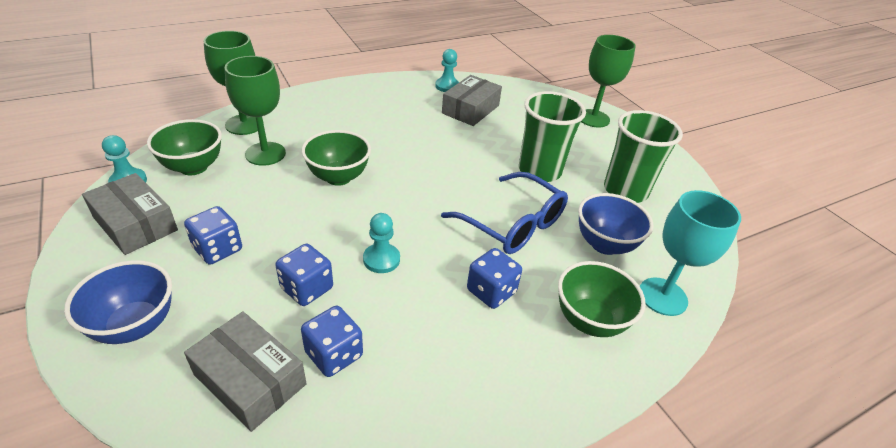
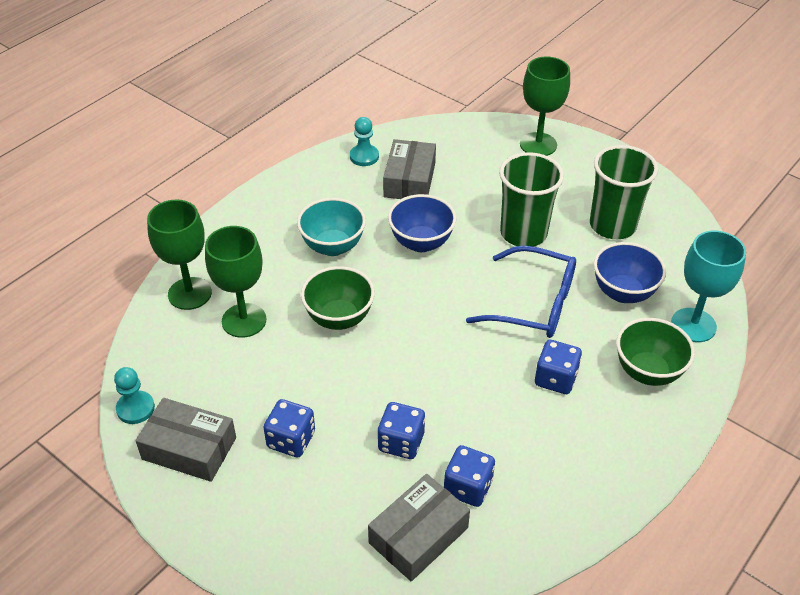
camera: 20 degrees left, 5 degrees up
(135, 325) = (285, 536): blue bowl -> blue bowl (421, 243)
(193, 167) = (185, 366): green bowl -> none
(250, 379) = (418, 535): grey box -> grey box turned 60 degrees counterclockwise
(376, 130) = (333, 246): none -> turquoise bowl
(381, 259) = (444, 388): turquoise pawn -> none

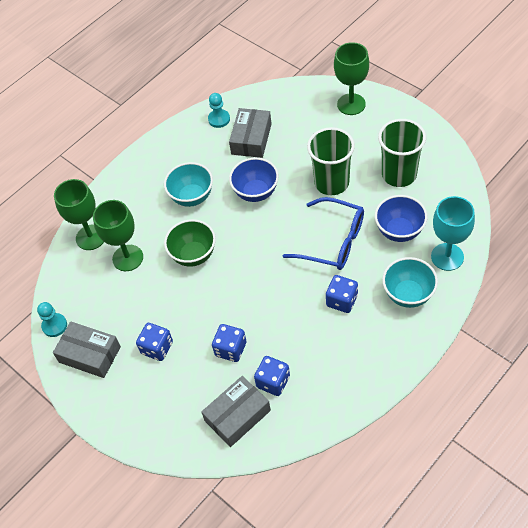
camera: 10 degrees right, 10 degrees up
(647, 372) = (408, 294): green bowl -> turquoise bowl

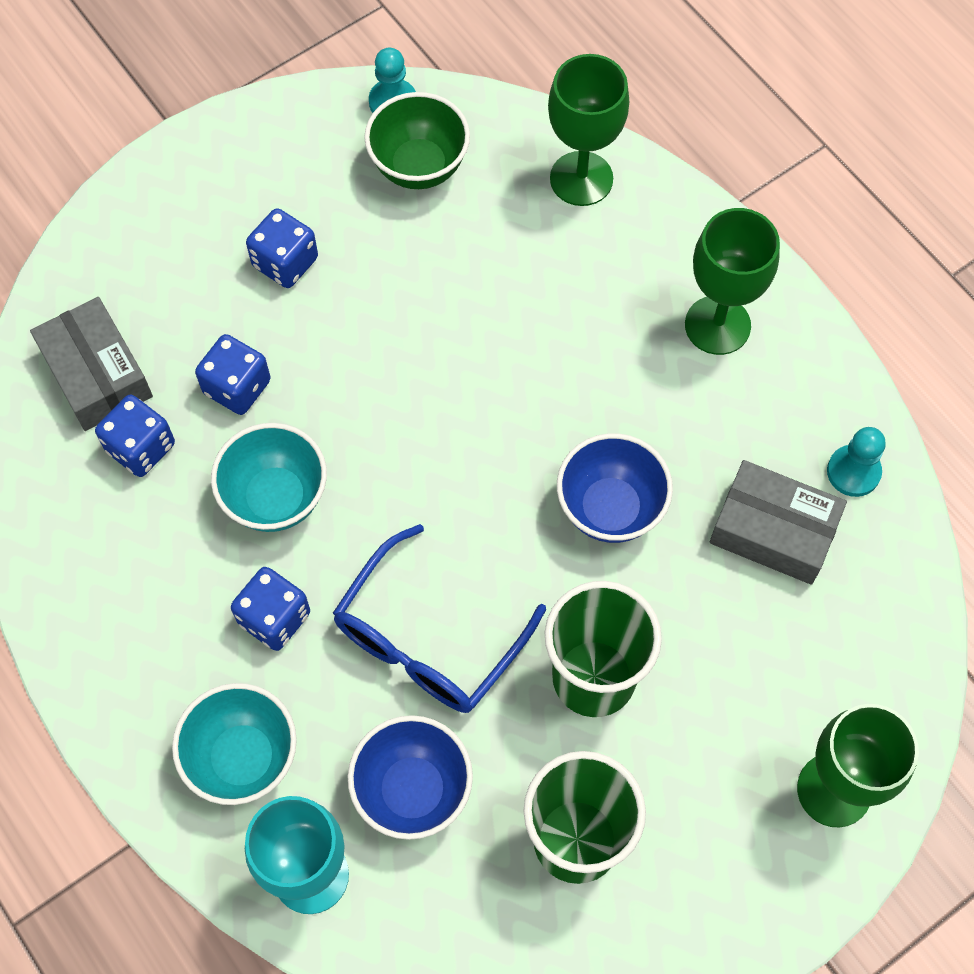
camera: 95 degrees right, 10 degrees up
(90, 354) = (311, 152): grey box -> none
(128, 258) = (509, 238): green goblet -> green goblet (717, 325)
(192, 197) = (633, 378): turquoise bowl -> turquoise bowl (276, 498)
(193, 255) = (479, 357): green bowl -> green bowl (419, 167)

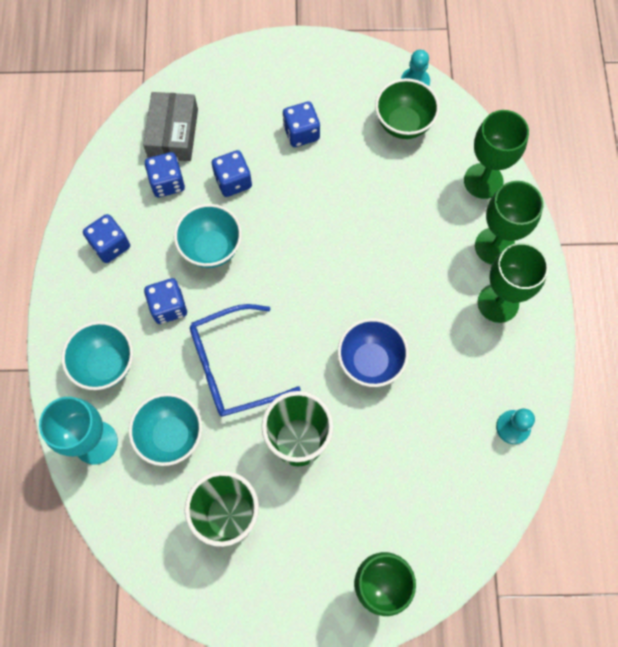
camera: 35 degrees right, 5 degrees up
(122, 588) = (110, 245): none -> blue dice
(412, 790) = (171, 435): blue bowl -> turquoise bowl
(659, 254) = (494, 246): none -> green goblet
(773, 530) = (446, 429): grey box -> none

